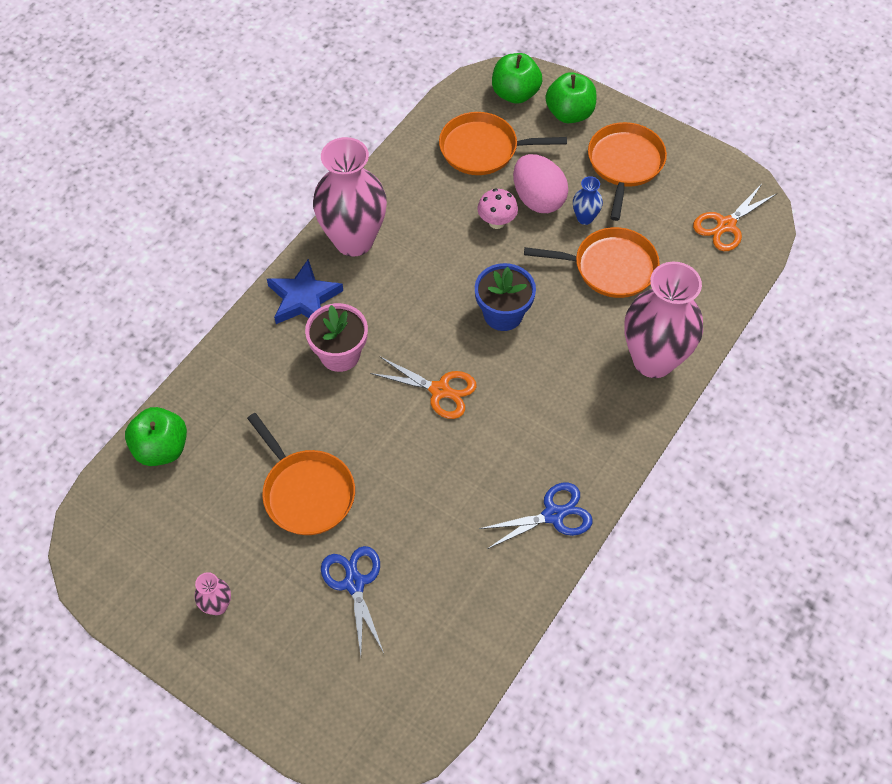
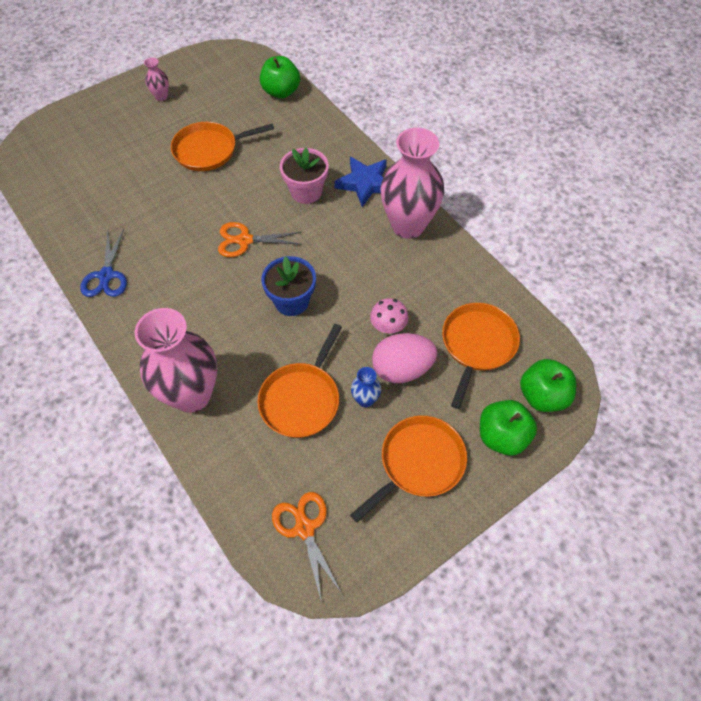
camera: 110 degrees right, 0 degrees up
(354, 583) = (133, 158): blue scissors -> none
(440, 390) = (244, 240): orange scissors -> orange scissors turned 45 degrees clockwise
(624, 164) = (418, 462): orange pan -> orange pan turned 75 degrees counterclockwise

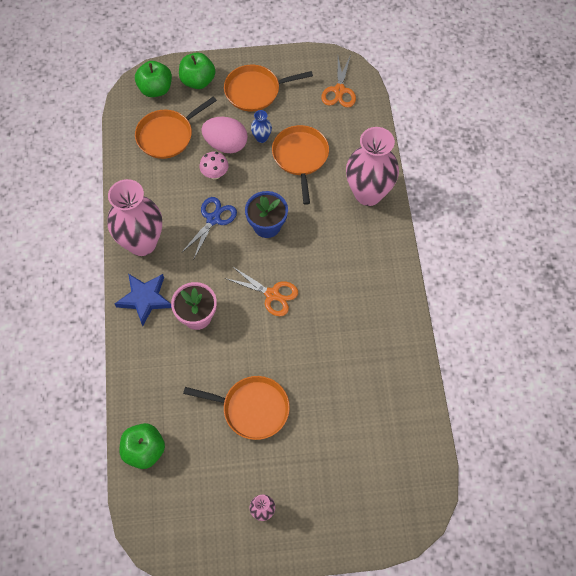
camera: 150 degrees left, 5 degrees up
(106, 276) = (393, 317): blue scissors -> blue scissors (213, 219)
(301, 399) = (300, 157): orange pan -> orange pan turned 60 degrees counterclockwise

